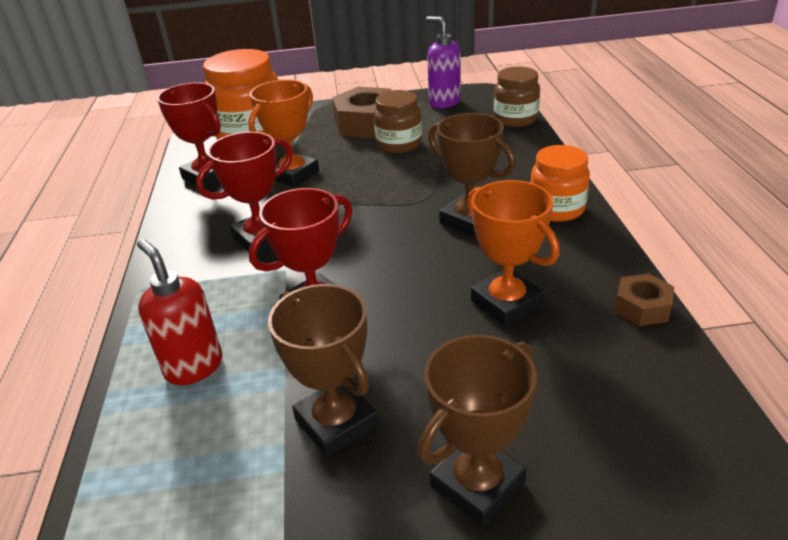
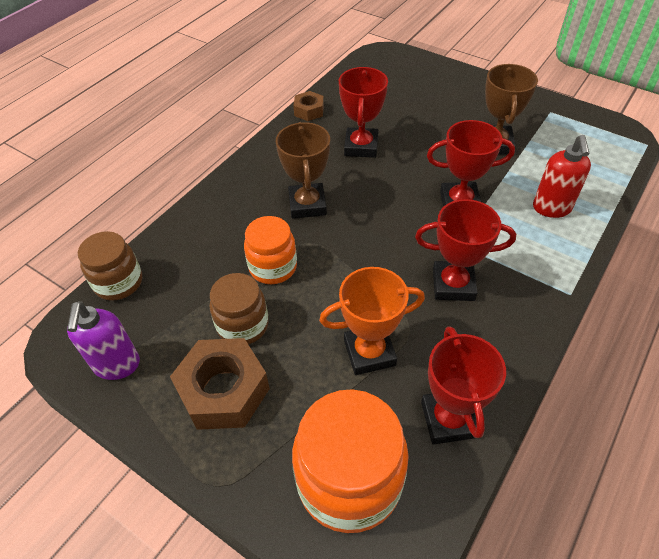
camera: 140 degrees left, 15 degrees up
(477, 484) = (458, 99): brown trophy -> none
(506, 303) = (361, 146): orange trophy -> red trophy
(556, 209) = (250, 179): orange jar -> orange jar (273, 267)

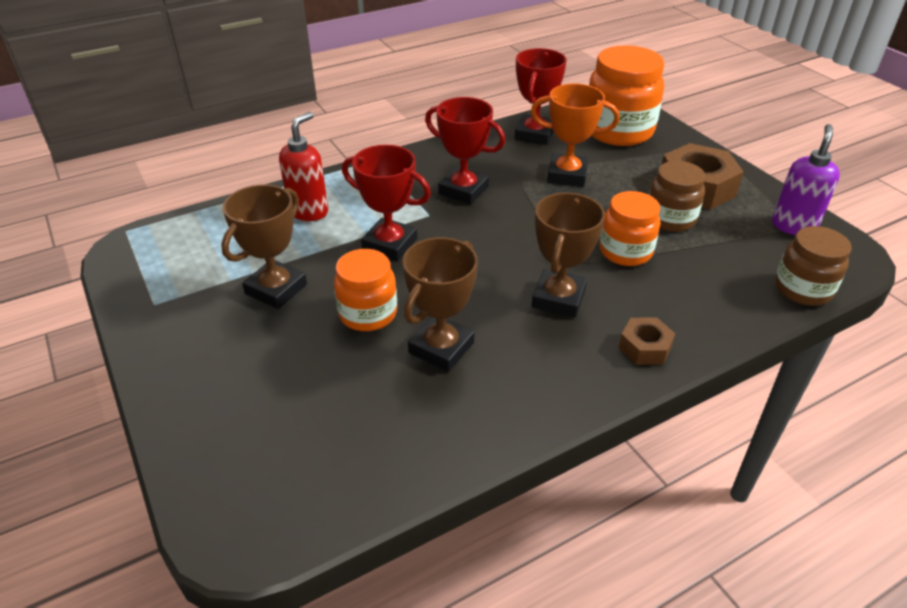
camera: 155 degrees left, 10 degrees down
(309, 111) = (476, 444): brown nut -> brown nut (644, 347)
(361, 146) = (441, 348): red trophy -> brown trophy
(422, 150) = (368, 314): none -> orange jar

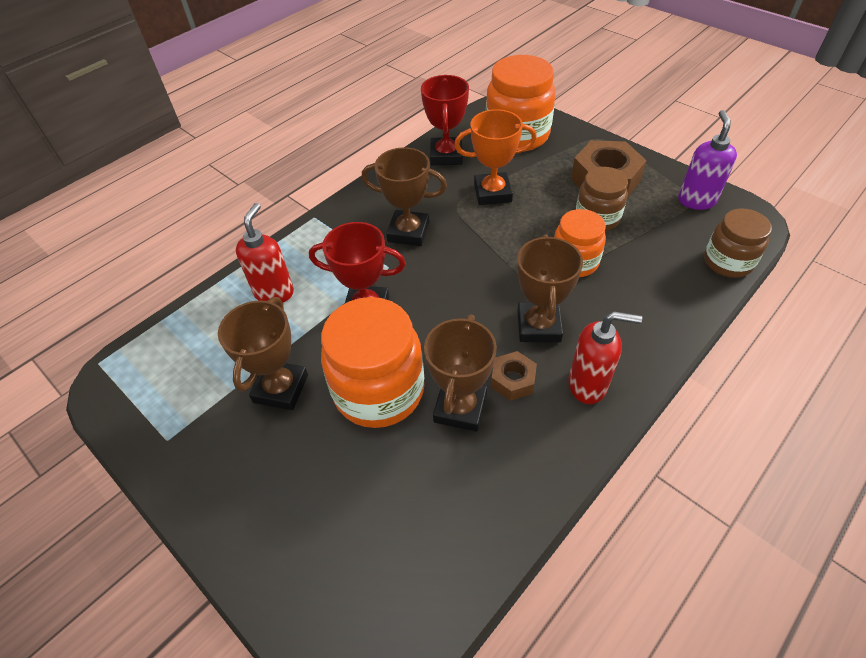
camera: 15 degrees left, 10 degrees up
(368, 314) = (379, 391): orange jar -> orange jar, size x1.64
(463, 190) = (408, 232): red trophy -> brown trophy
(586, 362) = (588, 385): none -> red soap dispenser
(644, 347) = (629, 356): brown nut -> brown nut (513, 380)

